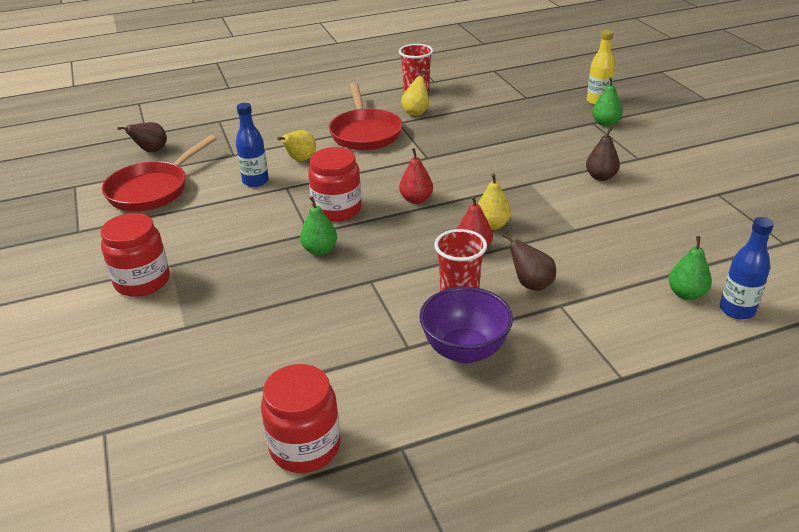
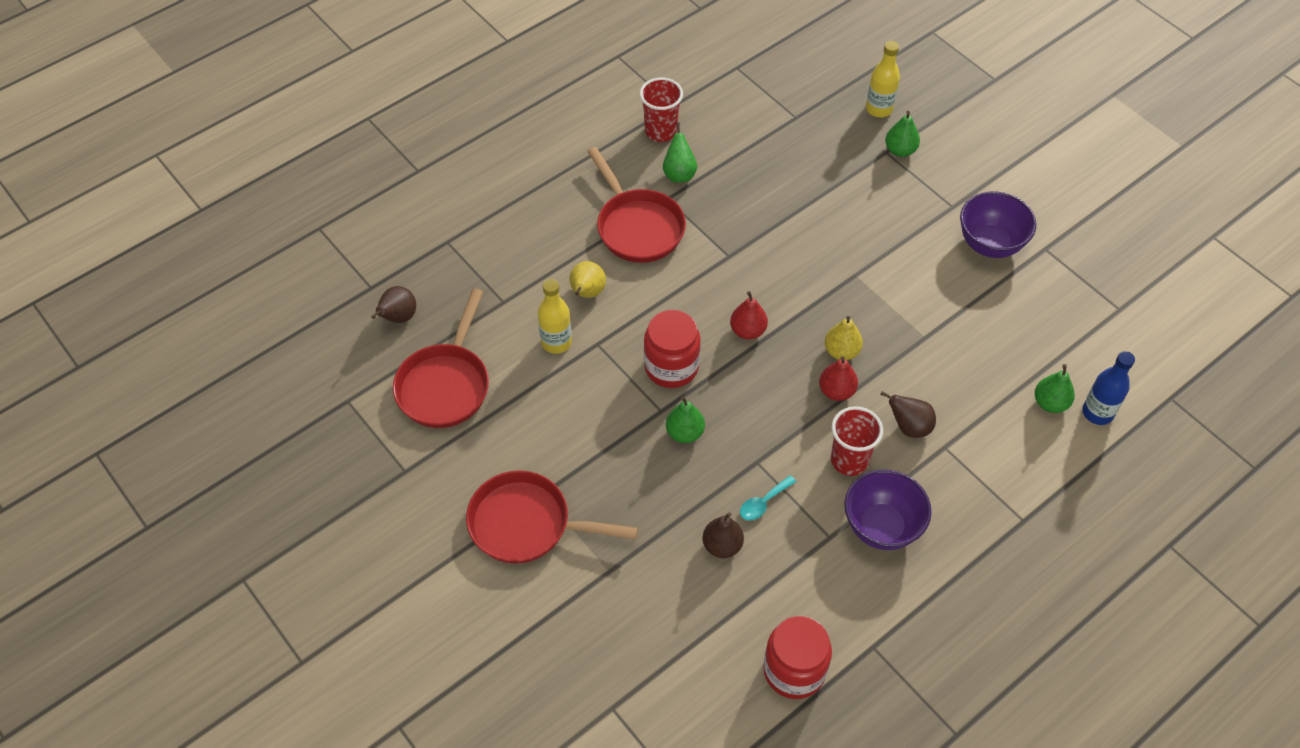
camera: 20 degrees left, 20 degrees up
(142, 281) = (527, 524): red jar -> red pan
(255, 181) = (556, 342): blue bottle -> yellow bottle
(359, 309) = (763, 503): none -> turquoise spoon
(416, 112) = (679, 174): yellow pear -> green pear
(601, 177) = (924, 248): brown pear -> brown pear (722, 546)
(664, 183) = (990, 244): none -> purple bowl

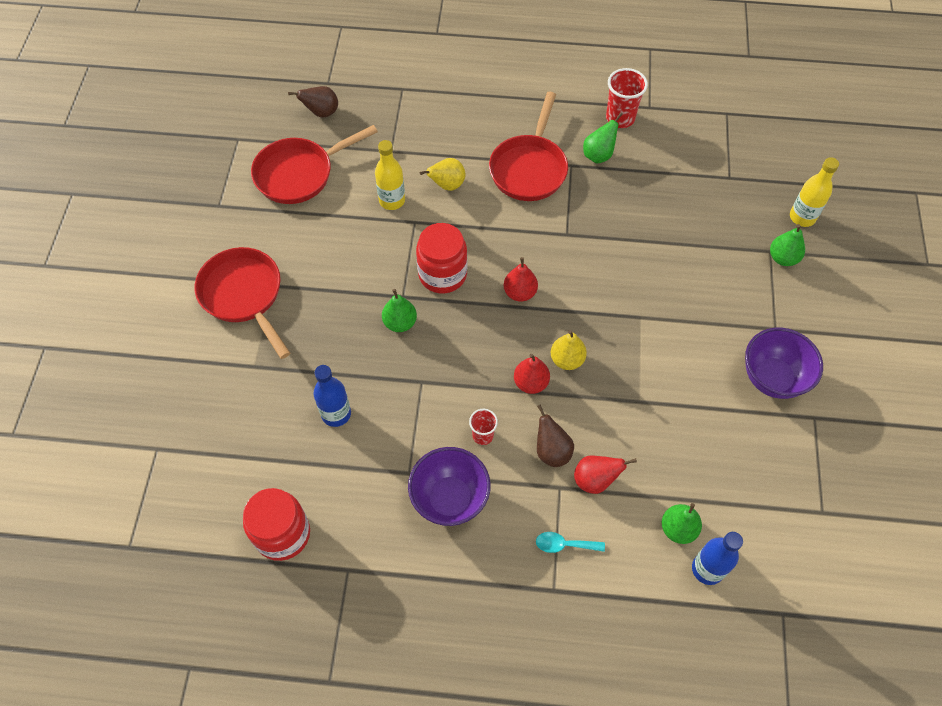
camera: 45 degrees right, 5 degrees up
(722, 546) = (336, 414): brown pear -> blue bottle
(763, 503) = (394, 411): turquoise spoon -> turquoise spoon (564, 544)
(849, 460) = (483, 435): red cup -> red cup, size x0.60
(961, 420) = (595, 480): none -> red pear

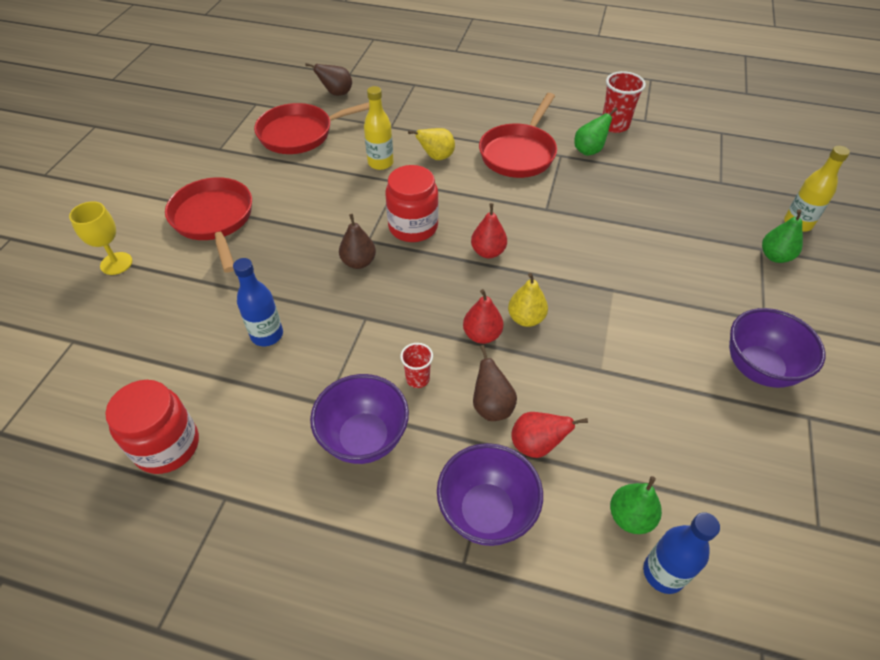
camera: 10 degrees right, 10 degrees down
(164, 360) = (116, 263): none -> yellow goblet
(400, 323) = (358, 262): green pear -> brown pear
(564, 544) = (486, 512): turquoise spoon -> purple bowl

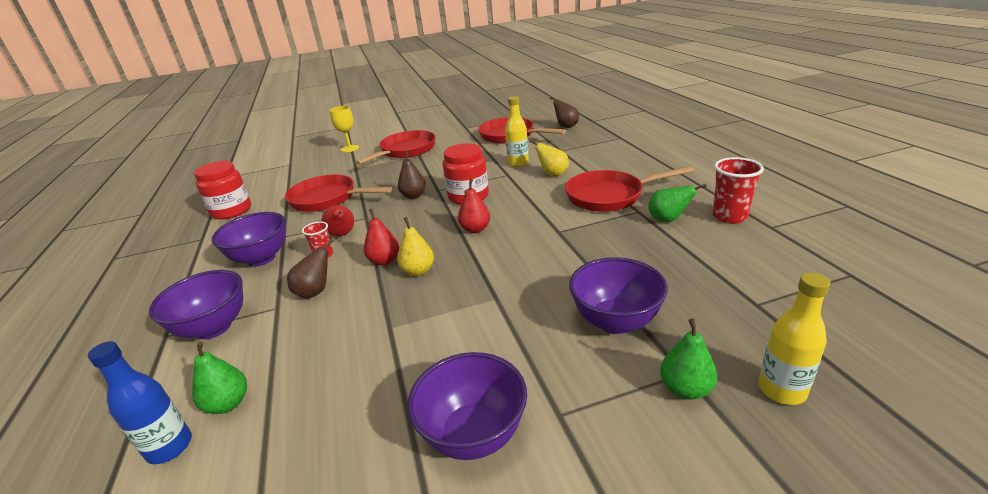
camera: 60 degrees right, 20 degrees down
(267, 335) = (327, 199): blue bottle -> red pan
(536, 445) = (287, 326): red pear -> red pear (342, 234)
(692, 247) = (615, 321): none -> purple bowl

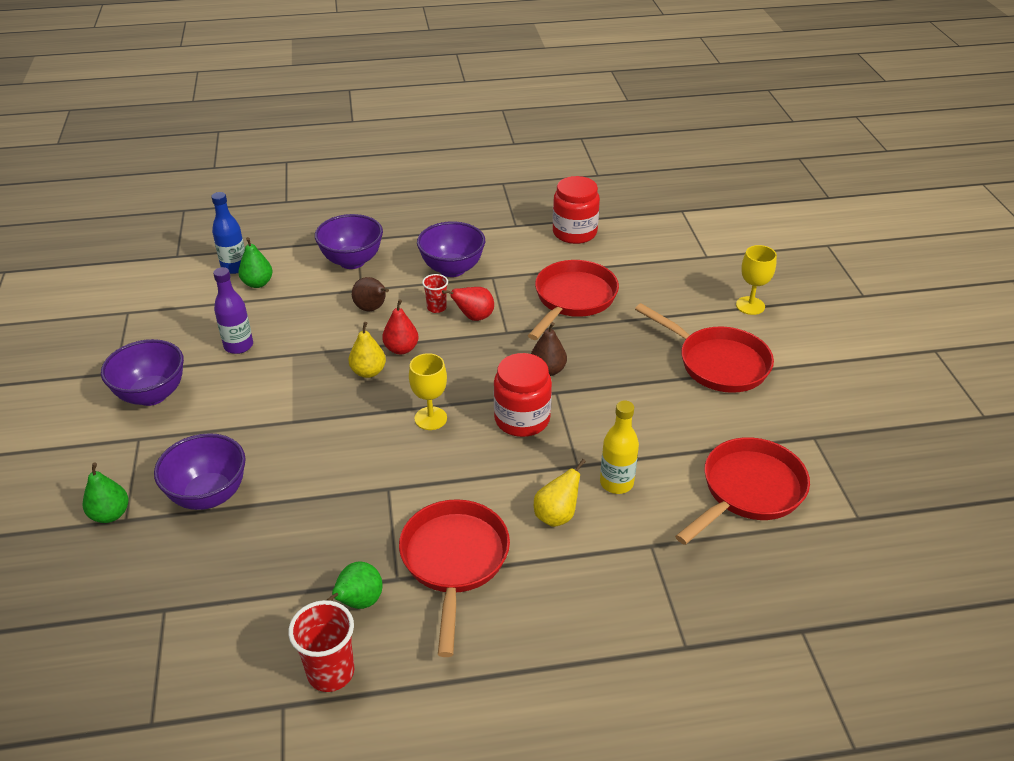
camera: 95 degrees right, 10 degrees up
(370, 378) = (238, 346): none -> purple bottle
(475, 229) = (430, 418): red pear -> yellow goblet
(566, 126) = (778, 579): brown pear -> none
(782, 390) = (69, 572): yellow bottle -> none

